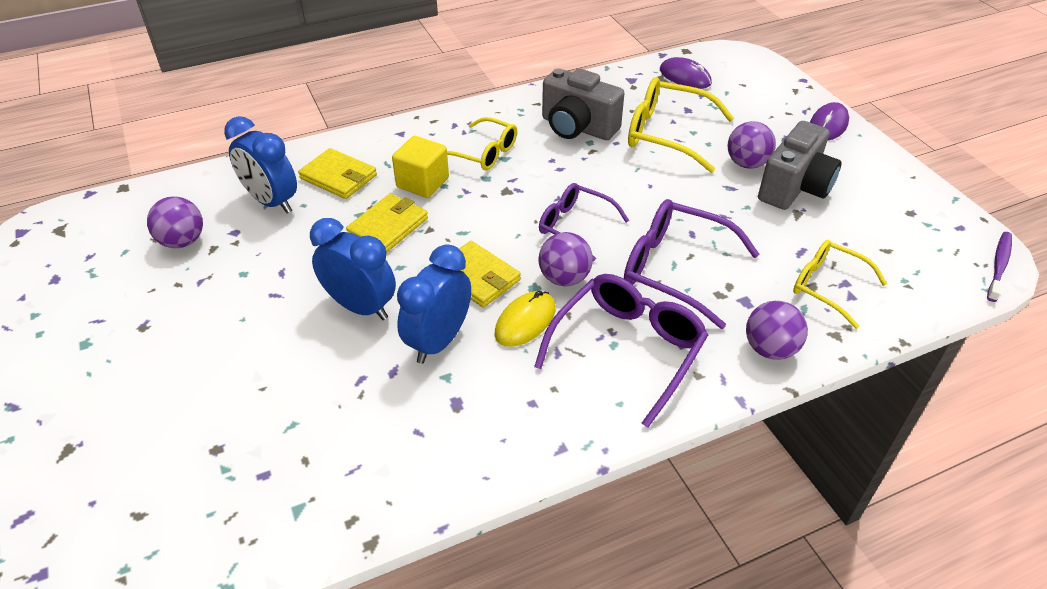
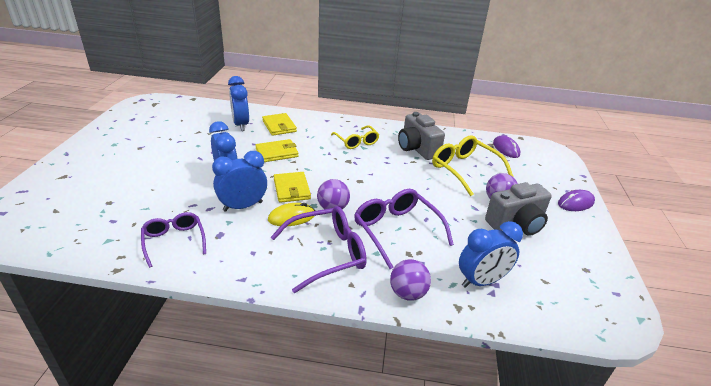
camera: 30 degrees right, 10 degrees down
(183, 241) = (190, 125): purple ball -> none
(422, 183) = (313, 142): yellow cube -> none
(576, 226) = (365, 189): purple glasses -> purple glasses (174, 242)
(828, 287) = (481, 281): yellow glasses -> blue clock
(999, 266) = (624, 328): purple toothbrush -> none

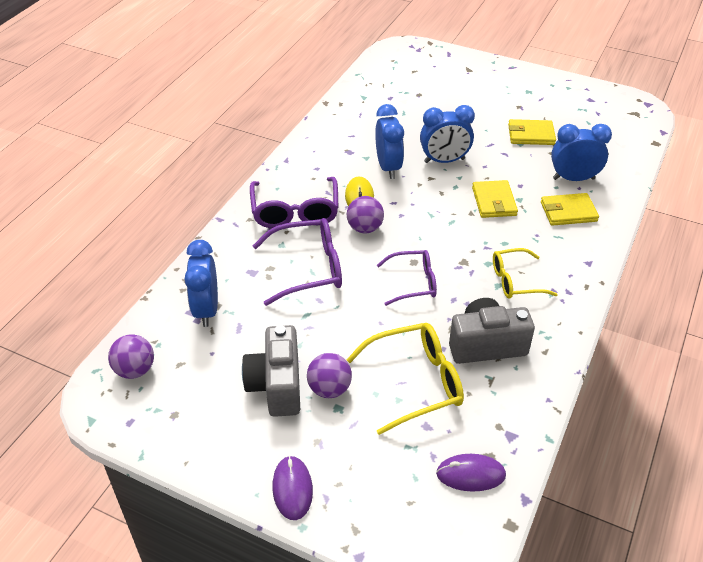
camera: 110 degrees right, 10 degrees up
(174, 242) = (348, 128): purple glasses -> purple glasses (412, 283)
(292, 189) = (410, 203): yellow wallet -> yellow wallet (531, 135)
(407, 293) = (220, 251): purple ball -> purple ball (135, 370)

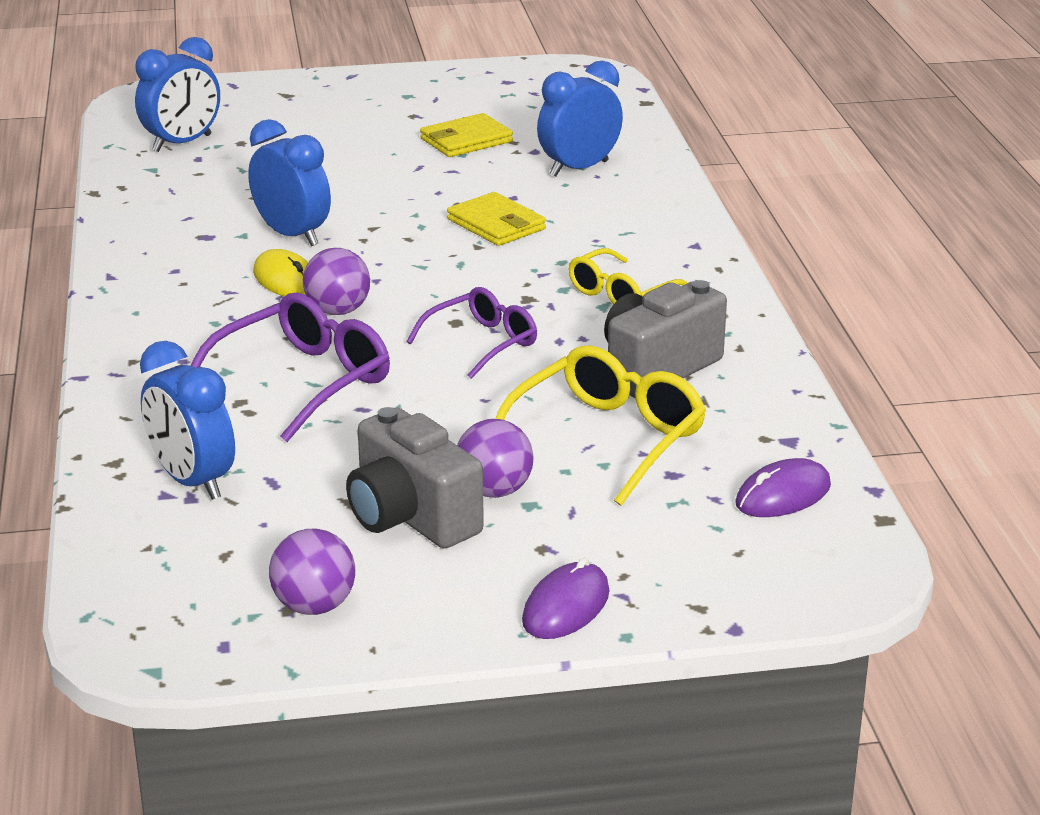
camera: 35 degrees left, 15 degrees down
(135, 370) = (157, 589): purple ball -> purple ball (314, 606)
(292, 489) = (566, 607): purple mouse -> purple mouse turned 75 degrees clockwise
(295, 211) = (200, 327): purple glasses -> none
(444, 161) = (371, 203): blue clock -> blue clock (182, 143)
(568, 212) = (611, 204): yellow wallet -> none

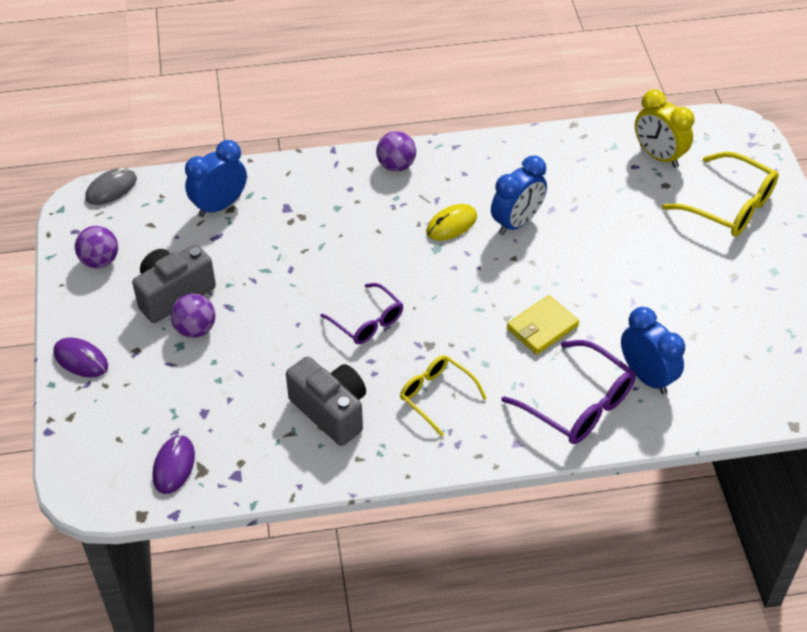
camera: 90 degrees right, 20 degrees up
(109, 609) = (111, 189): none -> grey mouse
(182, 143) = (658, 156): blue clock -> yellow clock
(301, 382) = (322, 241): purple glasses -> purple glasses (577, 403)
(338, 311) = (410, 251): purple ball -> purple ball (396, 165)
(466, 140) = (690, 308): yellow wallet -> none
(606, 440) = (245, 381): yellow glasses -> yellow glasses (728, 205)
(783, 495) = (174, 466): purple mouse -> purple mouse turned 45 degrees clockwise

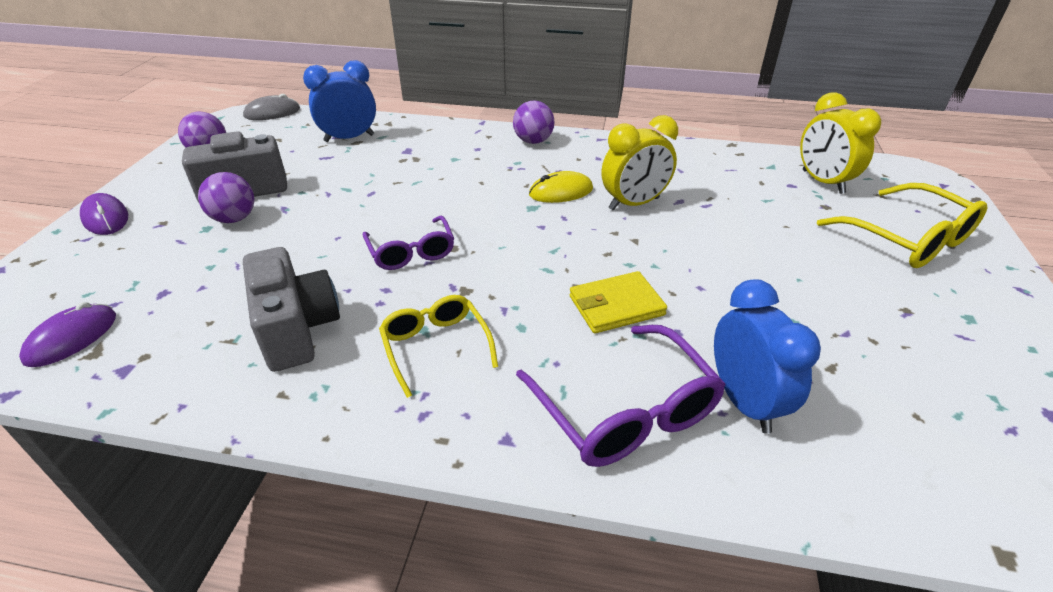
camera: 20 degrees right, 10 degrees down
(516, 222) = (634, 204): blue clock -> yellow clock

